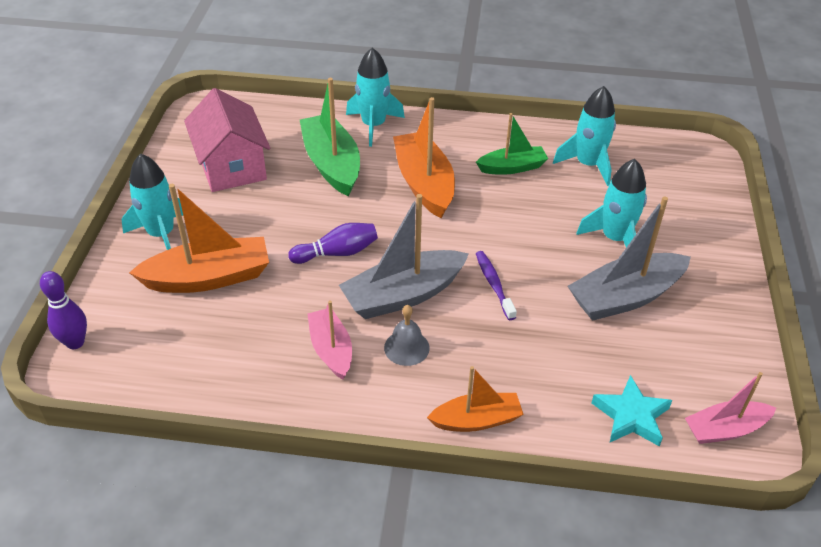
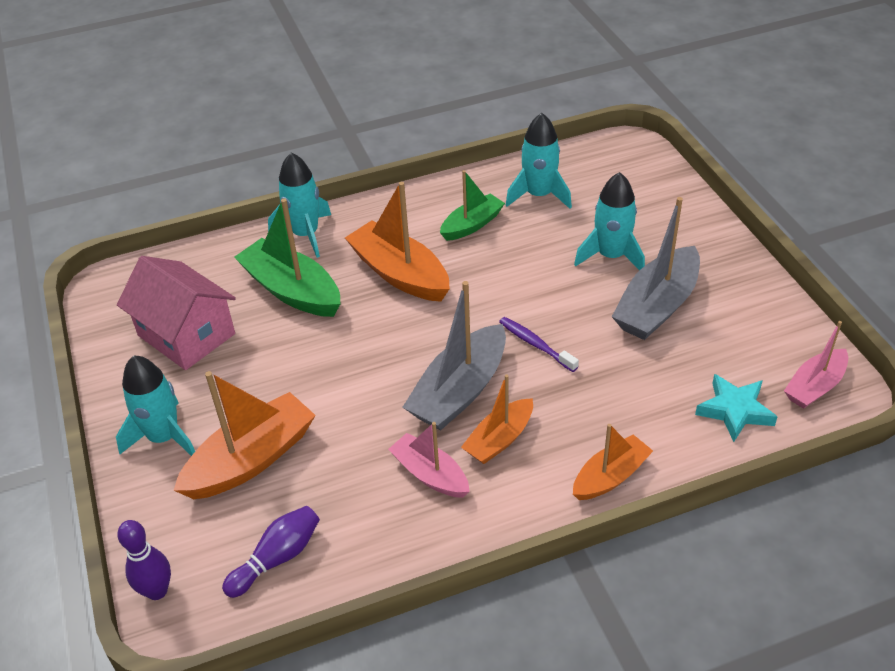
camera: 25 degrees left, 0 degrees up
(337, 253) = (365, 378): purple bowling pin -> purple bowling pin (277, 558)
(406, 347) = (499, 439): grey bell -> orange boat

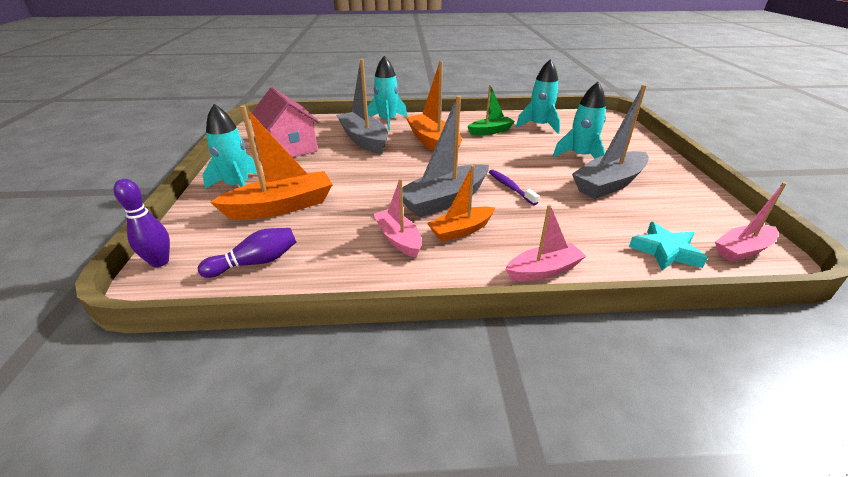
camera: 15 degrees right, 10 degrees down
(292, 290) = (364, 140): green boat -> grey boat
(610, 476) = (543, 270): orange boat -> pink boat

